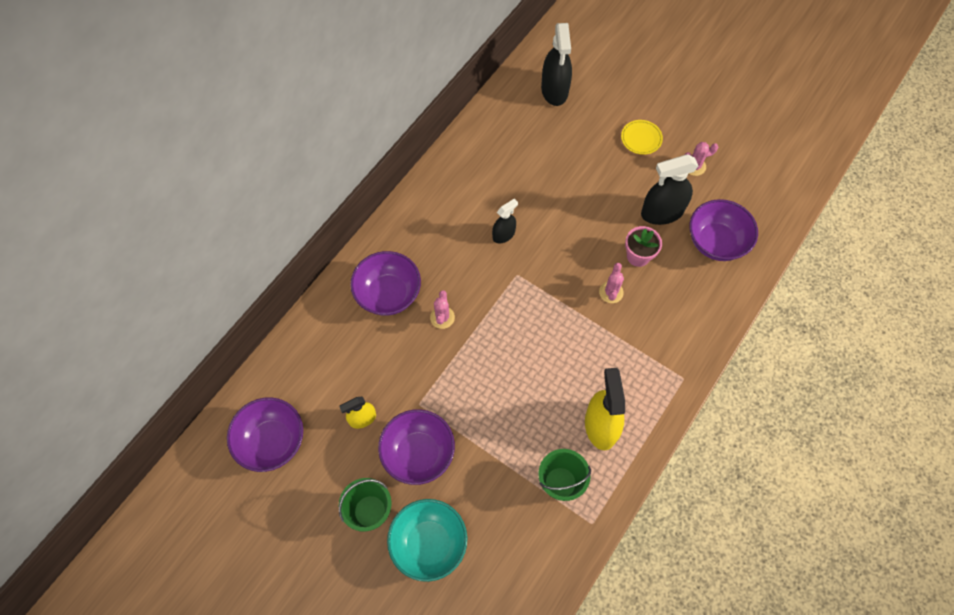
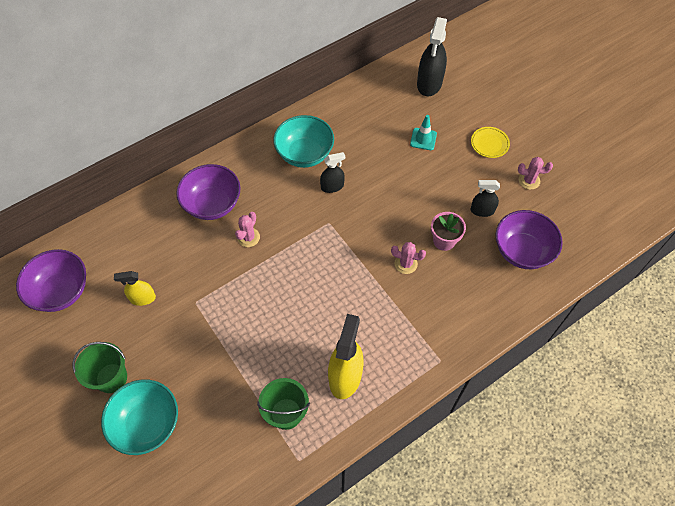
camera: 20 degrees right, 5 degrees down
(418, 453) = (175, 343): purple bowl -> none
(460, 208) = (304, 154): none -> turquoise bowl
(573, 154) = (423, 139): none -> turquoise traffic cone
(611, 292) = (406, 264): pink cactus -> pink cactus turned 75 degrees clockwise
(662, 212) = (482, 210): black spray bottle -> black spray bottle, size x0.57

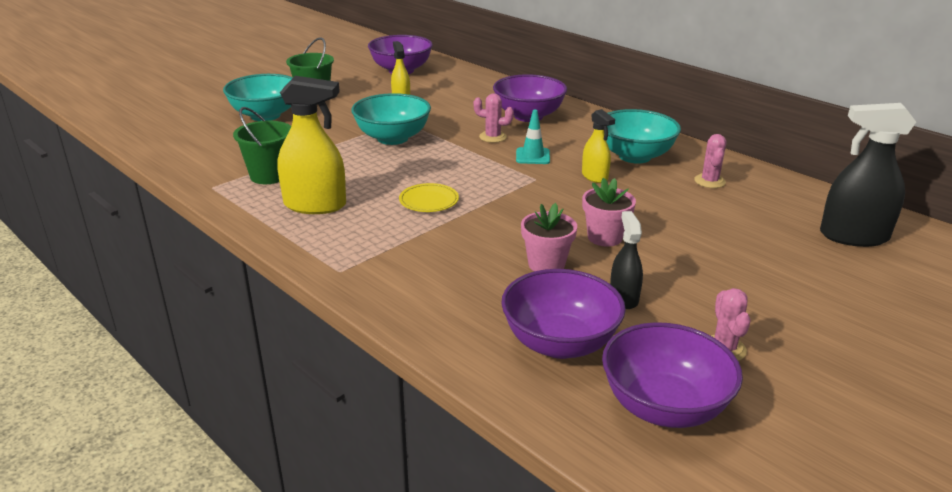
camera: 80 degrees right, 30 degrees down
(232, 312) = (392, 138): none -> turquoise bowl
(332, 186) = (594, 177): black spray bottle -> yellow spray bottle
(406, 264) = (493, 235): pink cactus -> pink cactus (709, 181)
(416, 202) = (604, 237): none -> pink flower pot
(423, 139) = (731, 237): turquoise traffic cone -> turquoise traffic cone (532, 156)
(489, 144) = (775, 301): yellow plate -> yellow plate (429, 201)
(571, 219) = (664, 407): none -> purple bowl

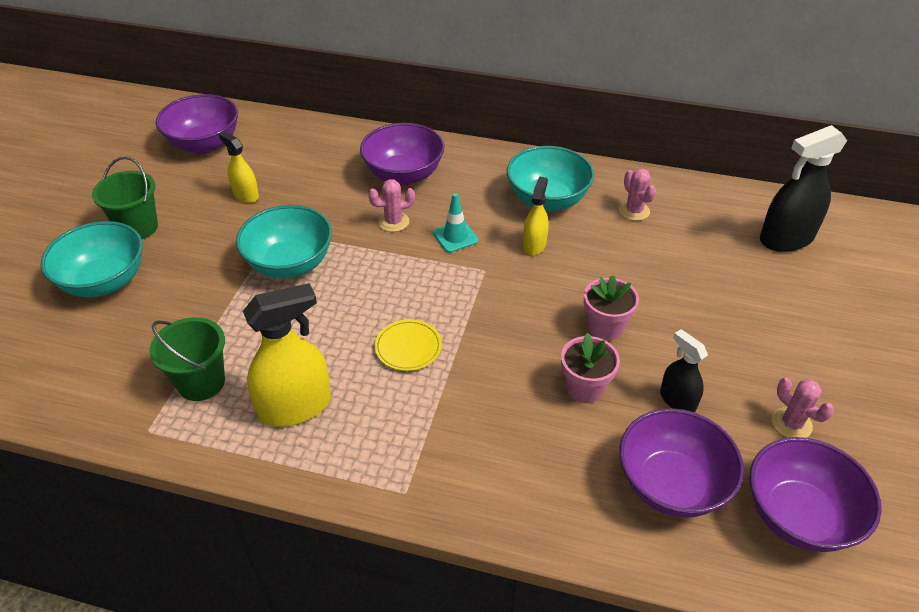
camera: 30 degrees left, 15 degrees up
(594, 177) = (534, 244): yellow spray bottle -> yellow spray bottle turned 105 degrees counterclockwise

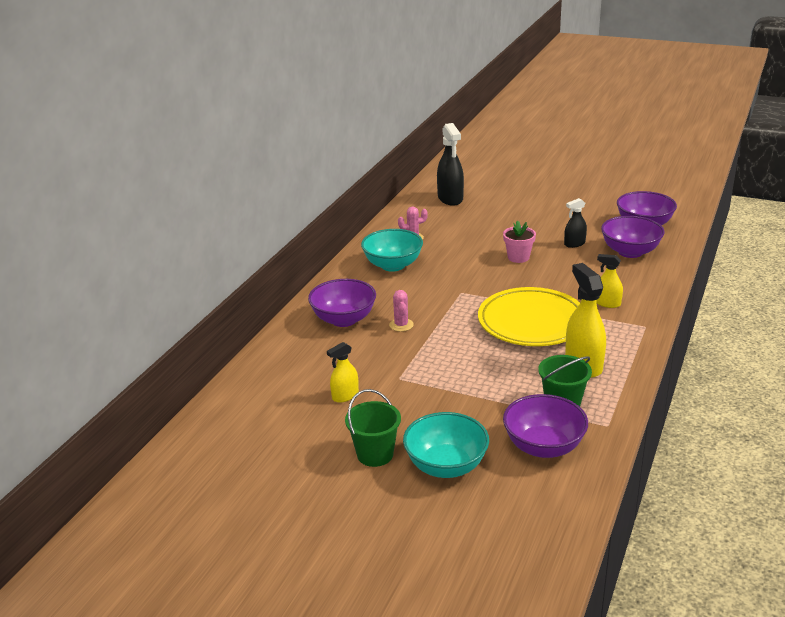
camera: 80 degrees left, 15 degrees down
(204, 144) = (255, 424): purple bowl -> purple bowl (543, 447)
(290, 264) = (440, 370): turquoise bowl -> none
(408, 347) = (532, 322): yellow plate -> yellow plate, size x2.41
(455, 237) = (424, 301): turquoise traffic cone -> none
(534, 244) = (439, 273): yellow spray bottle -> yellow spray bottle (607, 303)
(584, 388) = (566, 268): pink flower pot -> none
(791, 424) = (589, 218): pink cactus -> none

